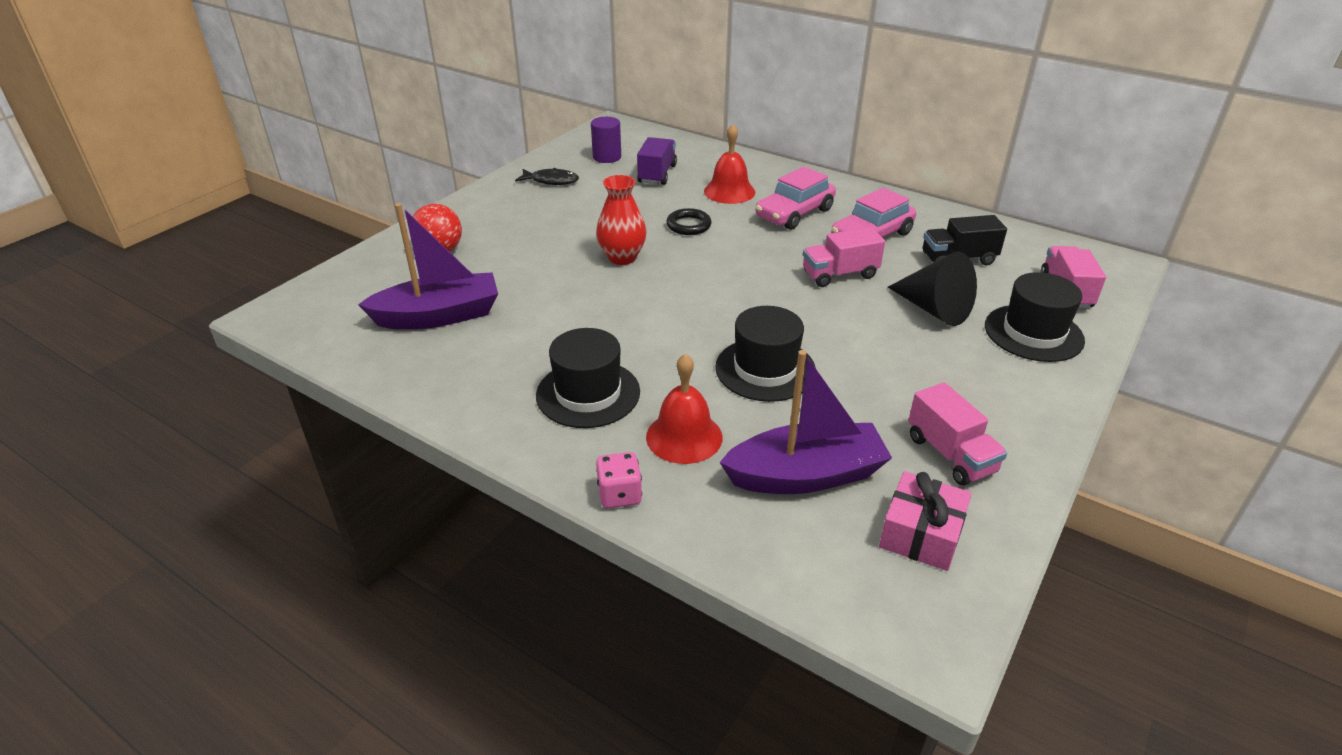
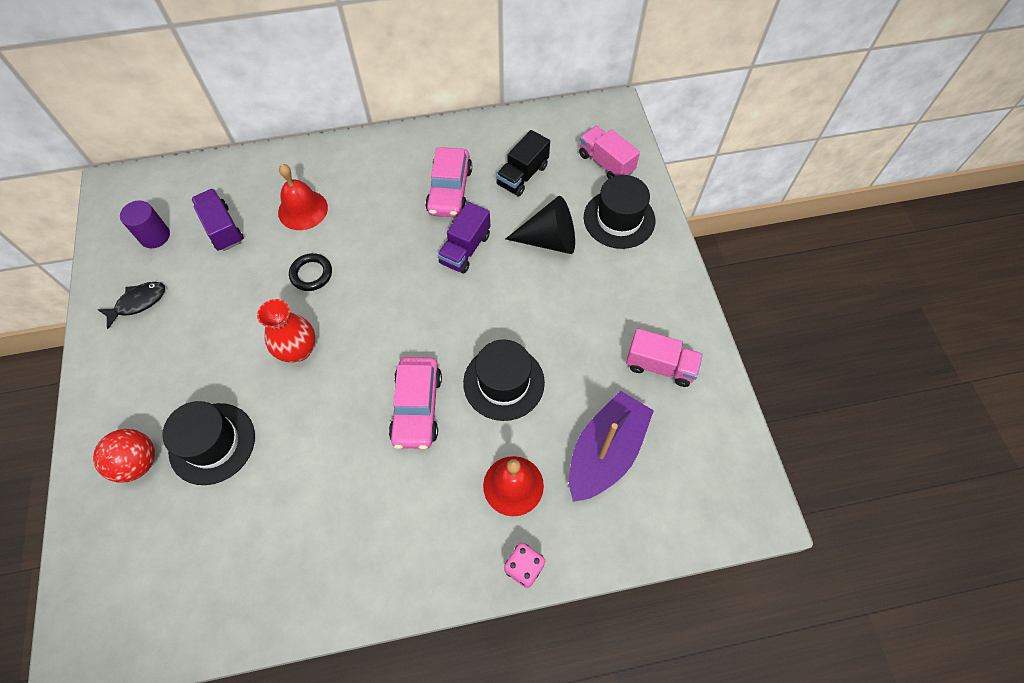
camera: 45 degrees left, 25 degrees up
(439, 316) = (225, 530): purple boat -> none
(588, 393) = (418, 504): black hat -> black hat (212, 443)
(794, 213) = (375, 202): pink car -> pink car (417, 407)
(839, 274) = (465, 249): pink truck -> purple truck
(921, 534) = (694, 441): pink gift -> none

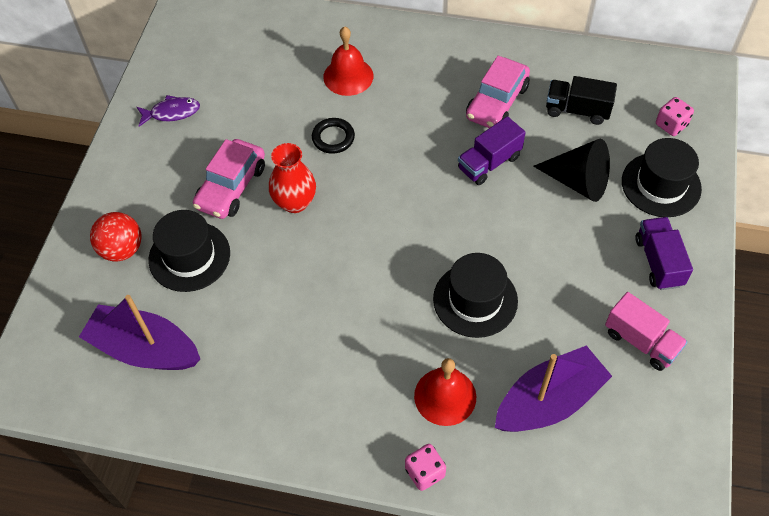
camera: 25 degrees right, 5 degrees down
(138, 303) = (172, 113): black fish -> purple fish
(155, 236) = (207, 58): purple cylinder -> none
(201, 558) = (145, 349): none -> purple boat
(222, 228) = (269, 70): purple truck -> purple truck (658, 262)
(417, 407) = (383, 292): pink car -> pink car (231, 187)
(522, 175) = (577, 110): black truck -> black truck turned 45 degrees clockwise
(606, 163) = (671, 125): pink truck -> pink dice

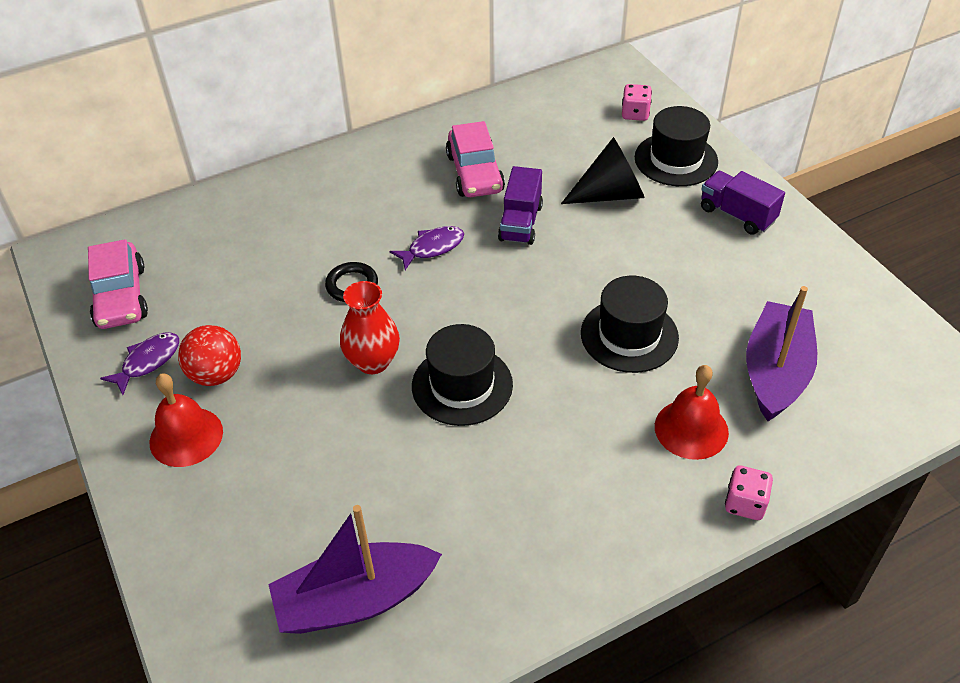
camera: 40 degrees left, 10 degrees down
(122, 249) = (225, 523): red ball -> red ball (216, 374)
(189, 256) = (312, 479): black hat -> black hat (462, 385)
(231, 187) = (290, 389): pink car -> pink car (121, 296)
(348, 76) = (311, 227): red bell -> red bell (186, 436)
(410, 143) = (432, 248): none -> purple fish
(577, 110) = (550, 143): black truck -> none
(641, 341) = (790, 279): pink truck -> none

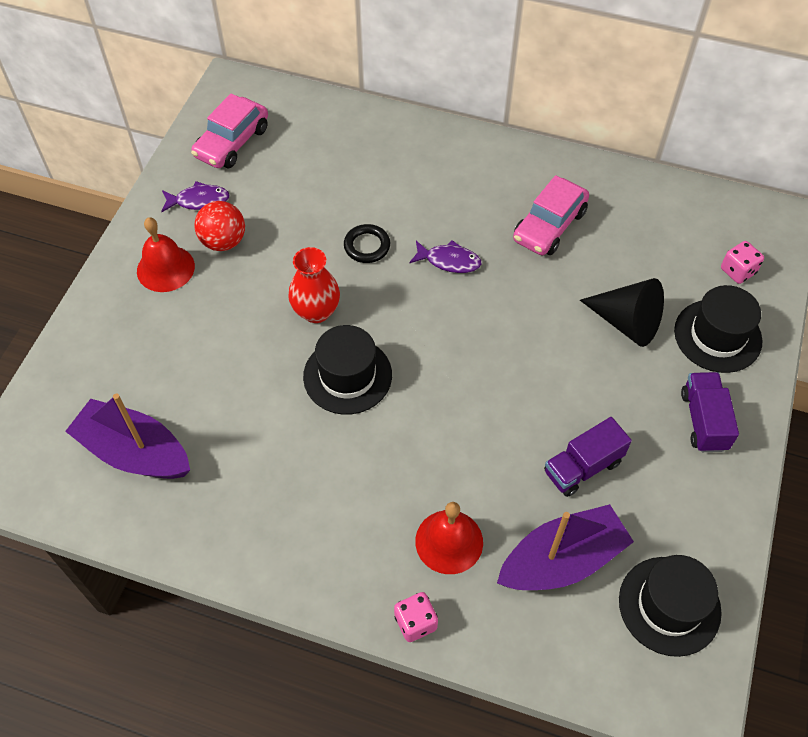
camera: 45 degrees right, 10 degrees up
(520, 223) = (532, 291): purple truck -> purple truck (582, 467)
(629, 335) = (496, 439): black hat -> black hat (669, 605)

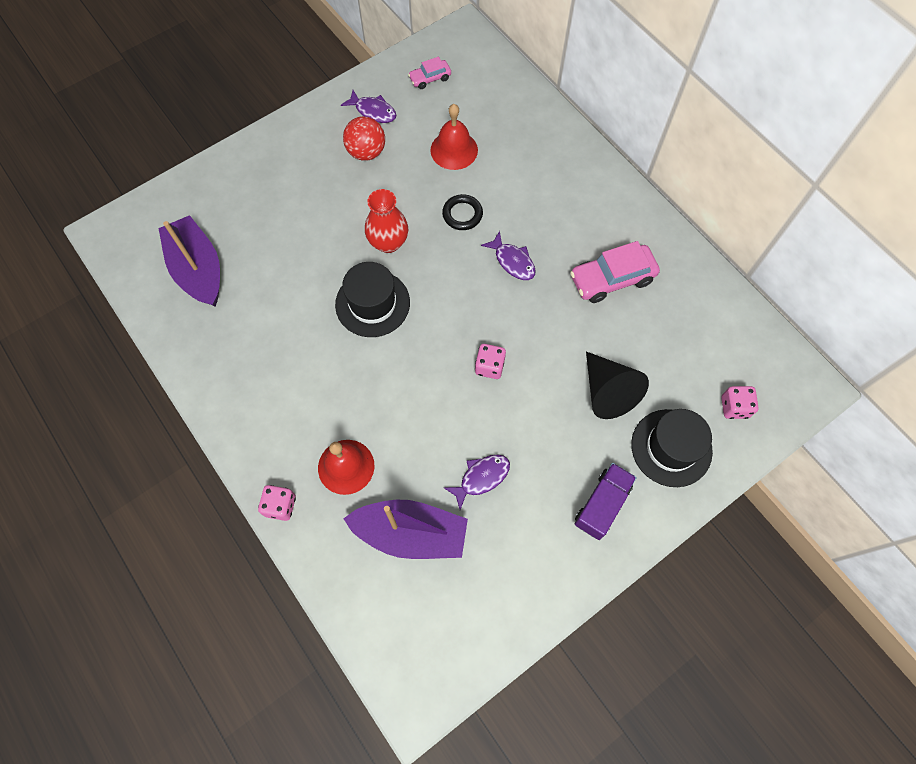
camera: 35 degrees right, 10 degrees up
(165, 268) = (313, 150): red bell -> red bell (454, 150)
(232, 142) = (430, 78): pink car -> pink car, size x0.55
(506, 365) = (489, 366): none -> pink dice
(582, 467) = (481, 478): purple truck -> purple fish
(669, 605) = (458, 619): black hat -> none

